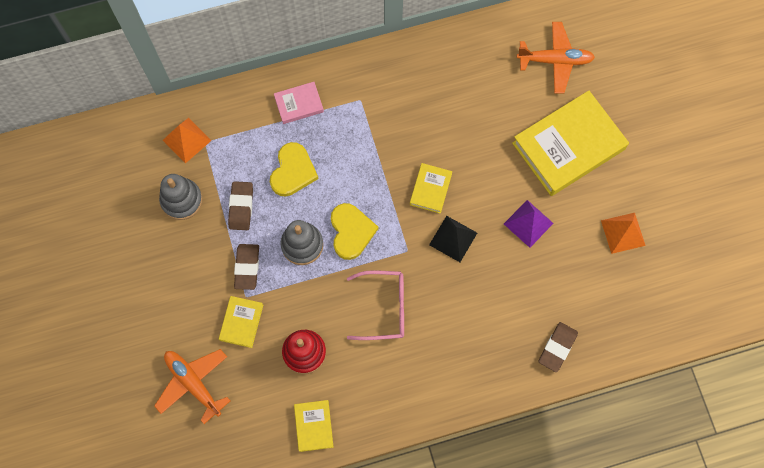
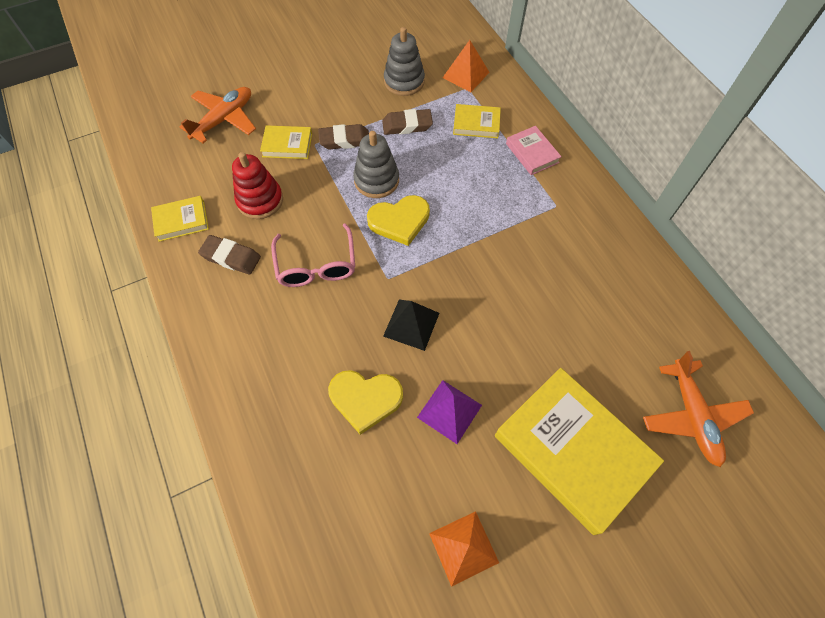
camera: 80 degrees right, 10 degrees down
(293, 171) = (455, 160): yellow heart -> yellow heart (365, 399)
(430, 189) = (468, 291): yellow book -> yellow book (476, 124)
(557, 347) = (285, 472): brown eraser -> brown eraser (231, 257)

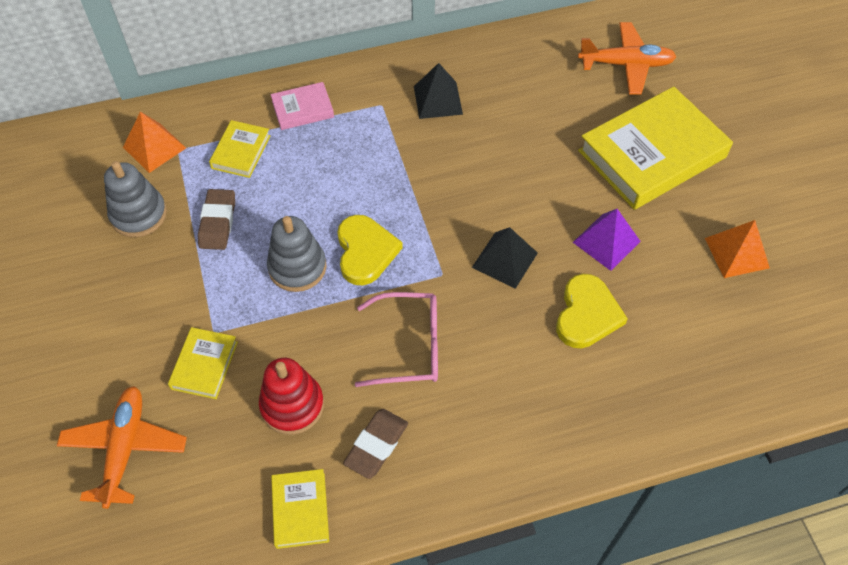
camera: 80 degrees left, 5 degrees down
(224, 120) = (125, 448): orange plane -> orange plane turned 45 degrees clockwise
(344, 140) = (219, 295): brown eraser -> none
(577, 247) = (437, 100): none -> black pyramid

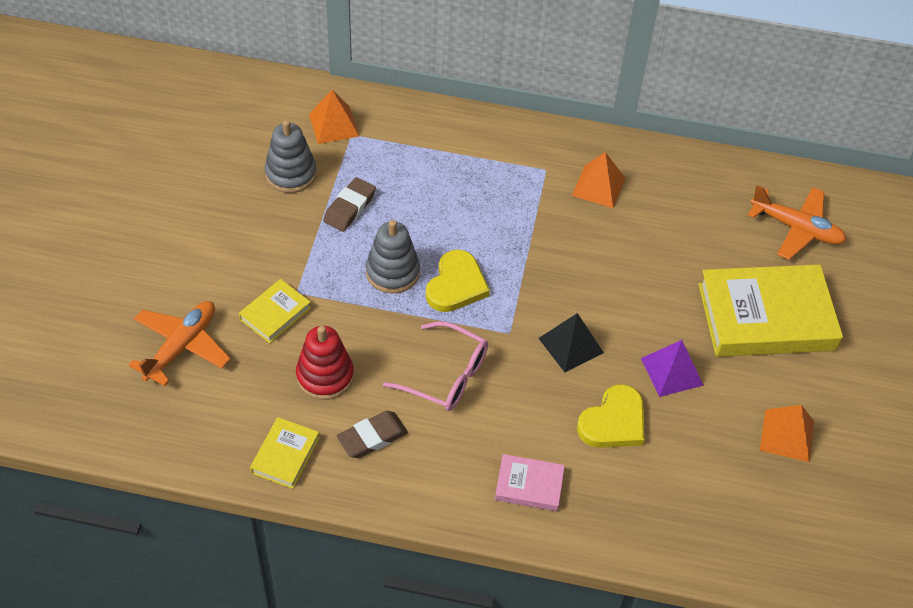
camera: 25 degrees right, 5 degrees down
(241, 152) = (402, 158): yellow book -> none
(303, 109) = (475, 145): pink book -> pink book (529, 485)
(437, 100) = (598, 186): black pyramid -> orange pyramid

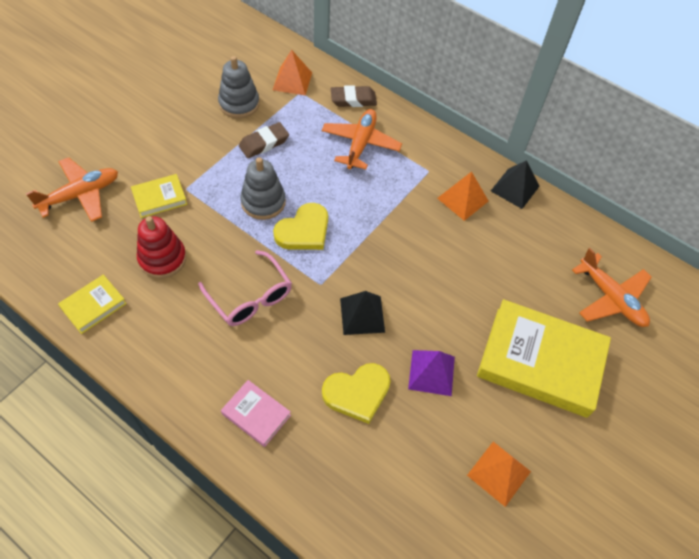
camera: 25 degrees right, 5 degrees up
(372, 437) = (164, 321): brown eraser -> brown eraser (353, 99)
(456, 168) = (360, 144): none -> orange plane
(643, 154) = (514, 188): none -> black pyramid

